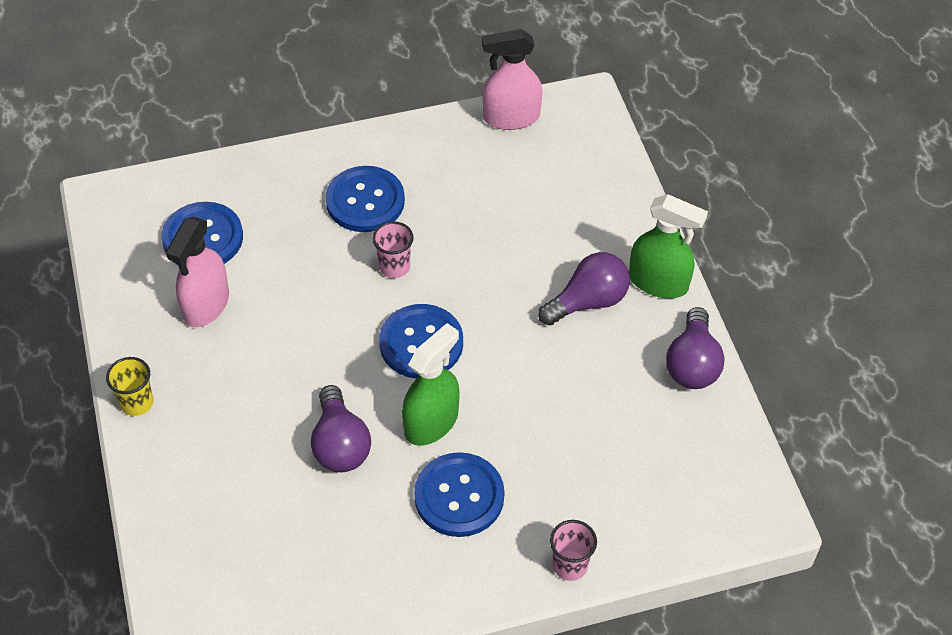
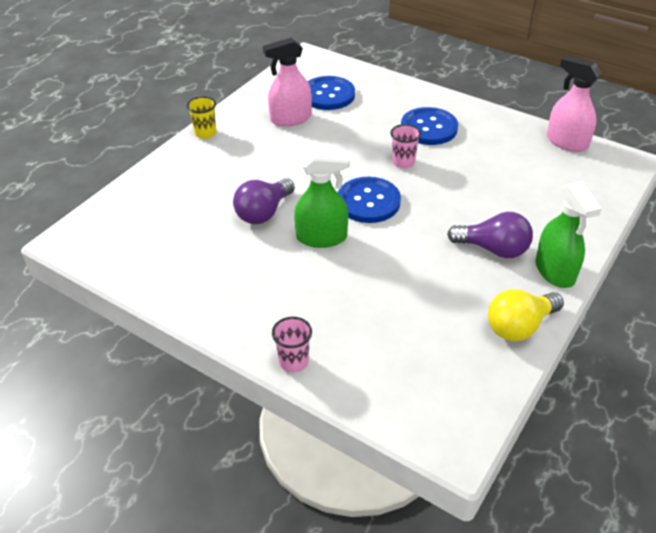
camera: 50 degrees right, 10 degrees down
(459, 496) = (285, 280): blue button -> none
(692, 364) = (519, 326): purple light bulb -> yellow light bulb

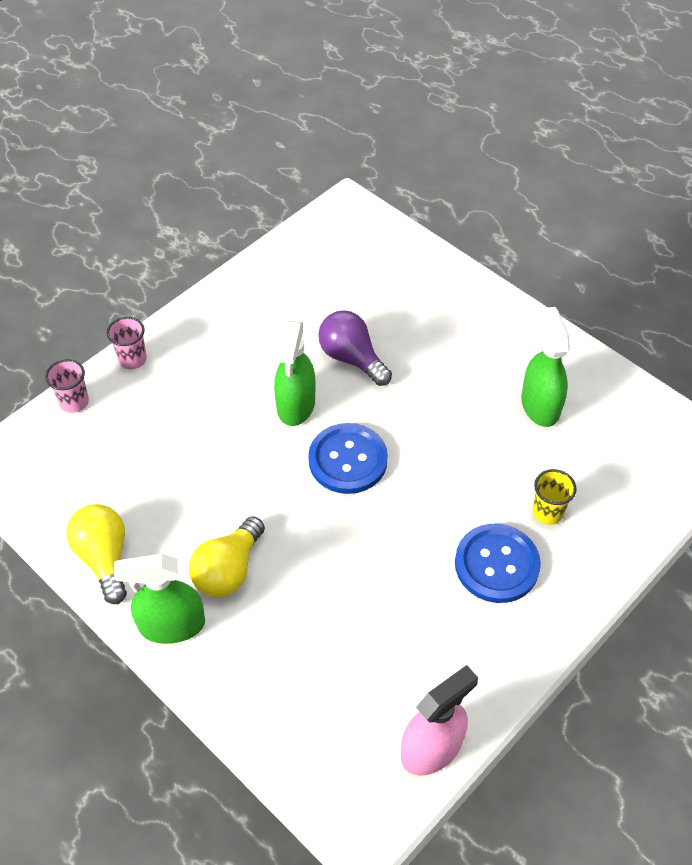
camera: 100 degrees right, 10 degrees up
(205, 133) = (518, 317): yellow cup -> yellow cup (547, 512)
(290, 119) = (540, 405): pink spray bottle -> green spray bottle
(328, 95) = (598, 456): blue button -> none
(403, 162) = (420, 514): pink cup -> pink cup (74, 402)
(493, 249) = (228, 570): purple light bulb -> yellow light bulb

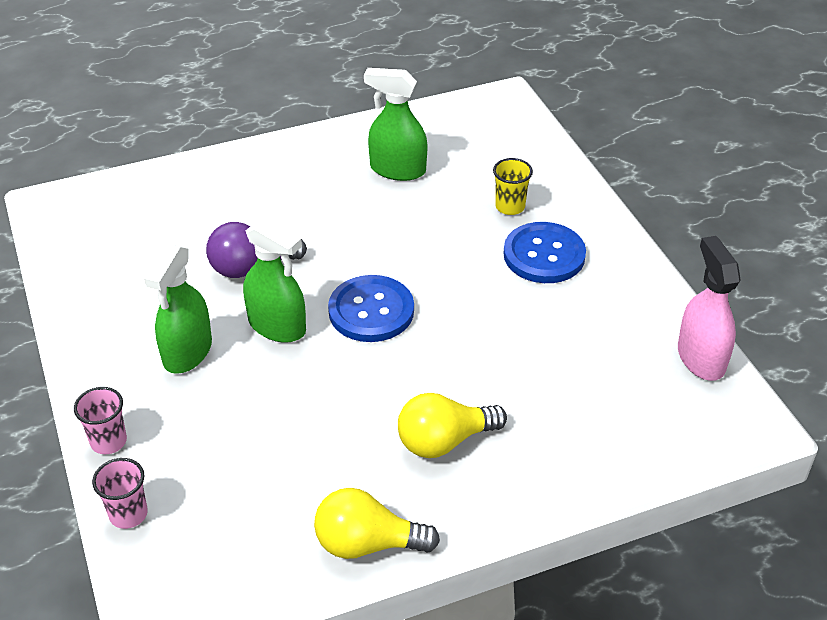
camera: 65 degrees left, 10 degrees down
(171, 625) = (484, 507): green spray bottle -> green spray bottle (187, 352)
(228, 570) = (444, 441): yellow light bulb -> yellow light bulb turned 105 degrees clockwise

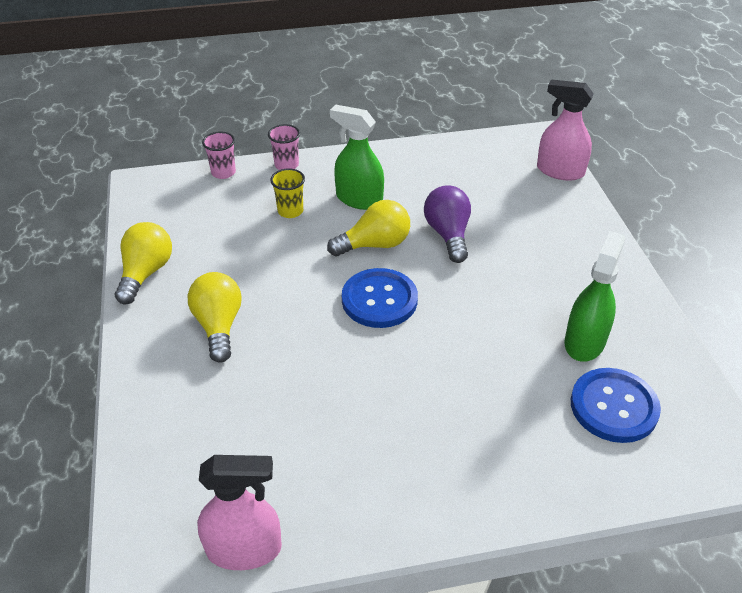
camera: 100 degrees right, 0 degrees up
(122, 186) = (560, 171): none -> pink spray bottle
(277, 326) = (374, 244): green spray bottle -> yellow light bulb
(510, 207) = (518, 426): yellow cup -> yellow cup (290, 211)
(544, 255) = (433, 441): blue button -> blue button (614, 407)

